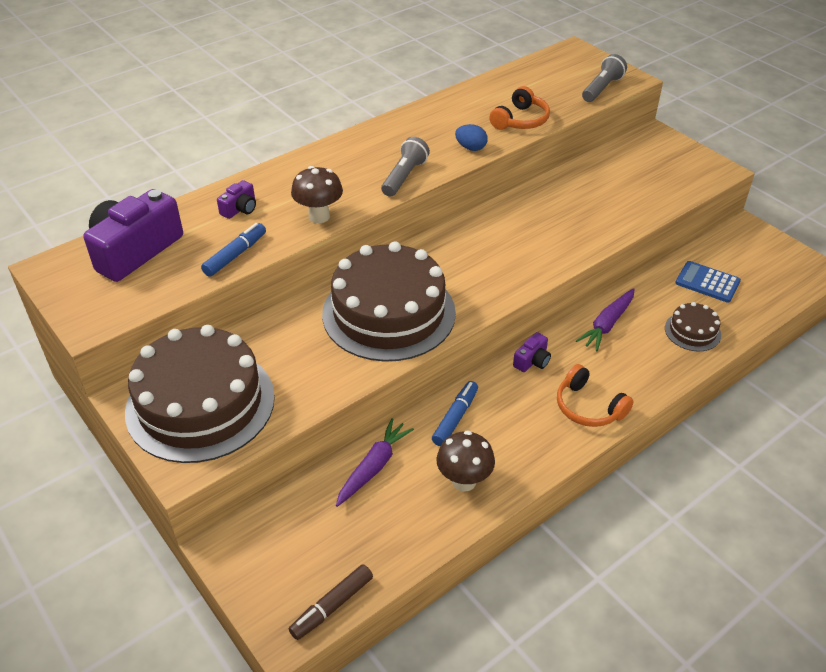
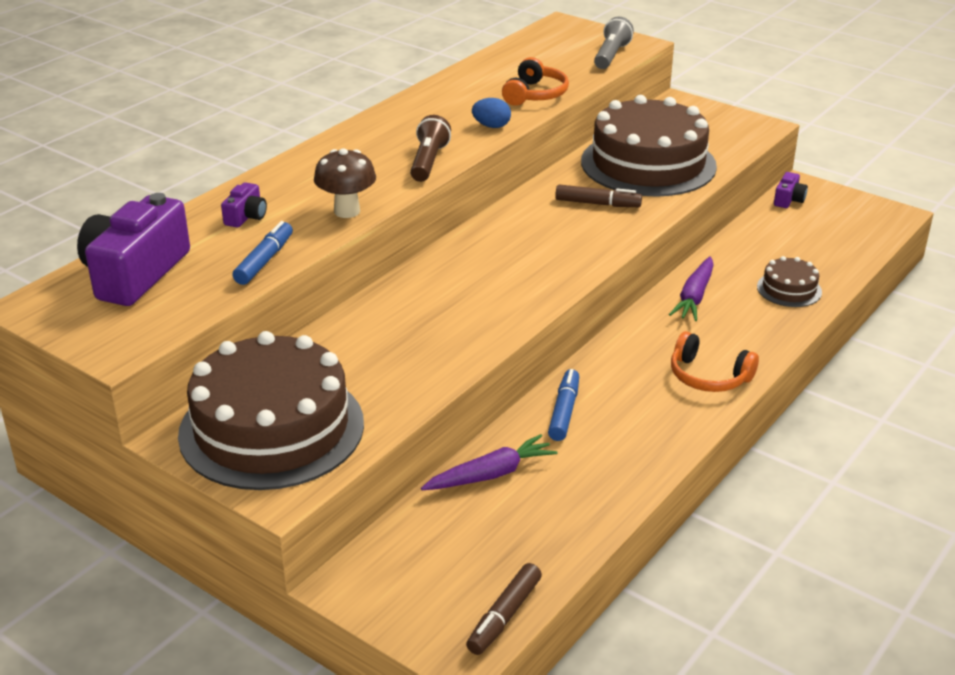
camera: 15 degrees left, 10 degrees down
(374, 467) = (491, 474): purple carrot -> purple carrot turned 45 degrees clockwise
(389, 313) = (456, 307): brown cake -> brown cake (648, 164)
(404, 177) = (428, 162): grey flashlight -> brown flashlight
(464, 481) = (601, 469): brown mushroom -> none
(532, 361) = (626, 343): purple camera -> purple camera (788, 200)
(545, 229) = (597, 204): none -> brown marker
(707, 282) = (784, 242): blue calculator -> none

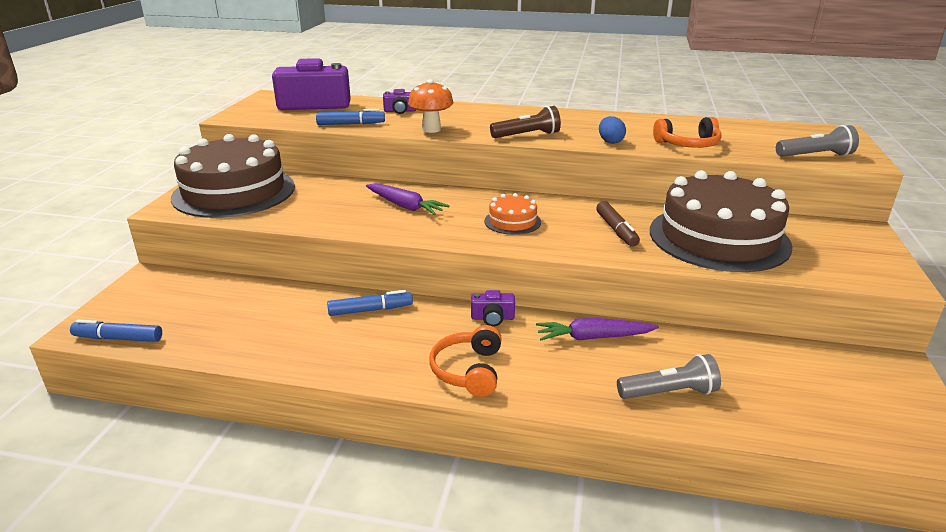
camera: 65 degrees right, 5 degrees down
(347, 211) = (431, 129): brown mushroom -> orange mushroom
(491, 474) = (277, 298): purple carrot -> purple carrot (405, 206)
(504, 616) = (118, 338): brown marker -> blue marker
(535, 251) = (512, 221): none -> orange cake
(788, 200) = (852, 360): purple camera -> purple camera (492, 318)
(789, 289) = (669, 392): brown cake -> grey flashlight

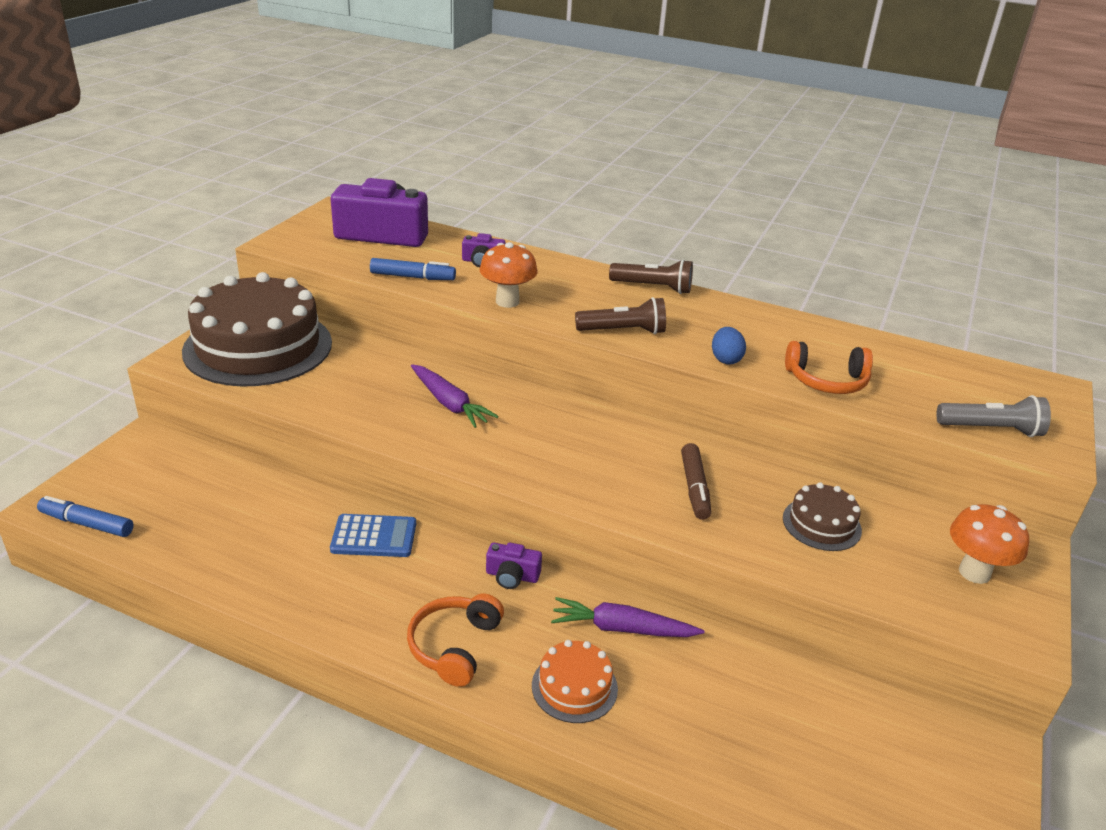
camera: 10 degrees right, 5 degrees up
(370, 310) = (374, 537): blue marker -> blue calculator
(512, 221) = (570, 451): orange cake -> orange cake (574, 687)
(534, 111) = (653, 287): none -> brown flashlight
(669, 392) = (679, 727): grey flashlight -> none
(718, 238) = (821, 524): brown cake -> brown cake, size x0.44
(839, 249) = (974, 572): none -> orange mushroom

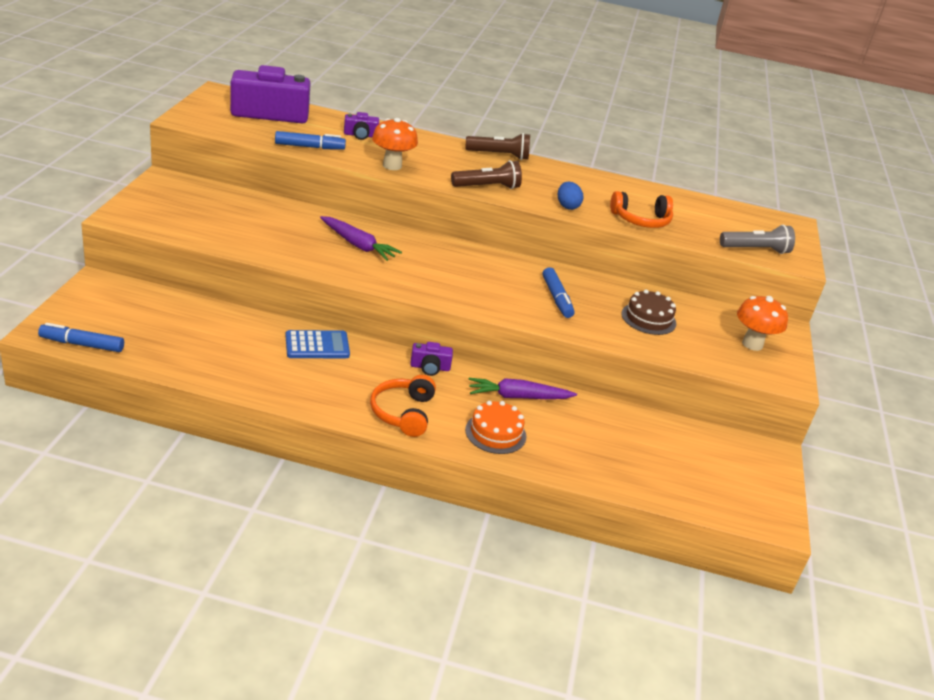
camera: 15 degrees left, 0 degrees up
(258, 347) = (185, 205): brown cake -> none
(694, 488) = (556, 298): brown marker -> blue marker

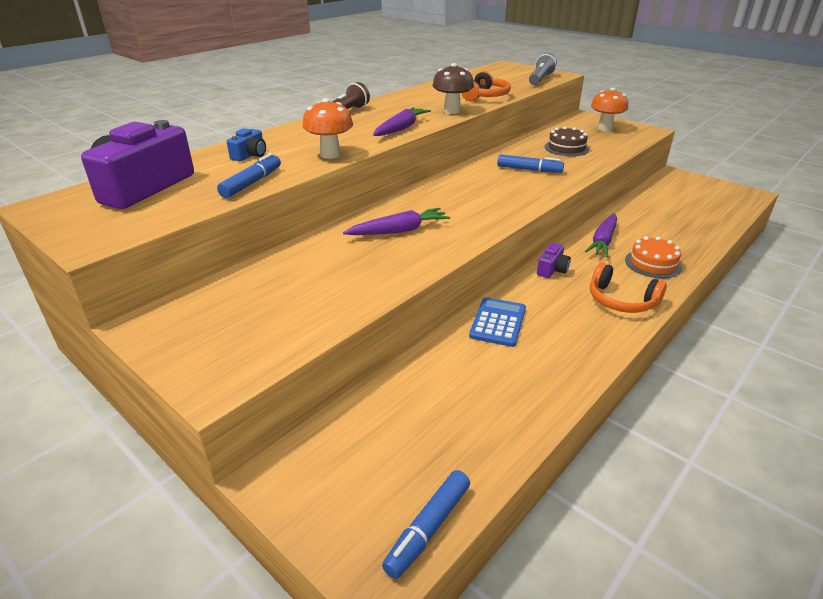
camera: 55 degrees left, 0 degrees up
(360, 135) = (250, 155): purple camera -> blue camera
(487, 187) = (401, 128): brown flashlight -> purple carrot
(567, 206) = (452, 111): blue egg -> brown mushroom

